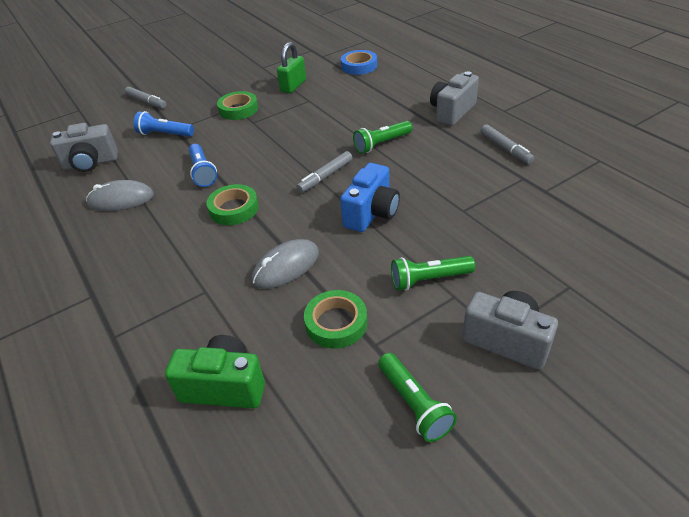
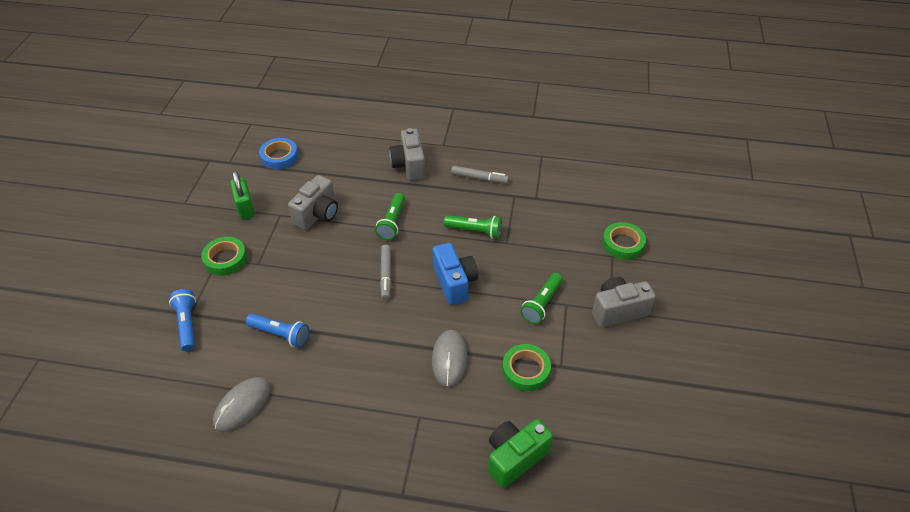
camera: 50 degrees left, 5 degrees up
(91, 163) = (154, 397): grey camera -> grey camera (317, 214)
(146, 102) = (111, 305): grey marker -> none
(165, 134) = (187, 324): blue flashlight -> blue flashlight turned 105 degrees clockwise
(234, 209) = (352, 346): green tape -> green tape (623, 244)
(414, 404) = (617, 380): green flashlight -> green flashlight (475, 231)

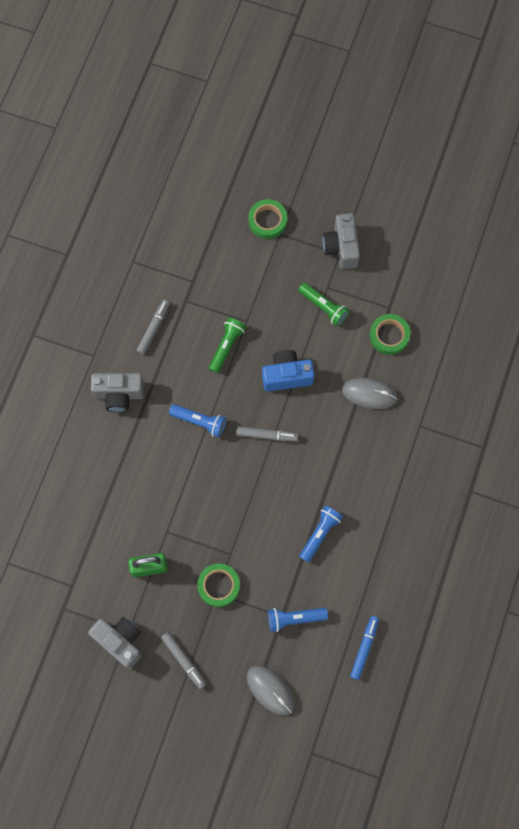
camera: 80 degrees left, 25 degrees up
(148, 393) = (364, 648): none -> blue marker
(152, 244) = (184, 660): none -> grey marker
(242, 405) = (388, 566): grey mouse -> grey mouse (270, 690)
(279, 157) = (75, 530): blue tape -> none
(317, 214) = (174, 493): grey camera -> grey camera (120, 641)
(392, 222) = (200, 422): green flashlight -> blue flashlight
(515, 458) = (465, 361): green camera -> none

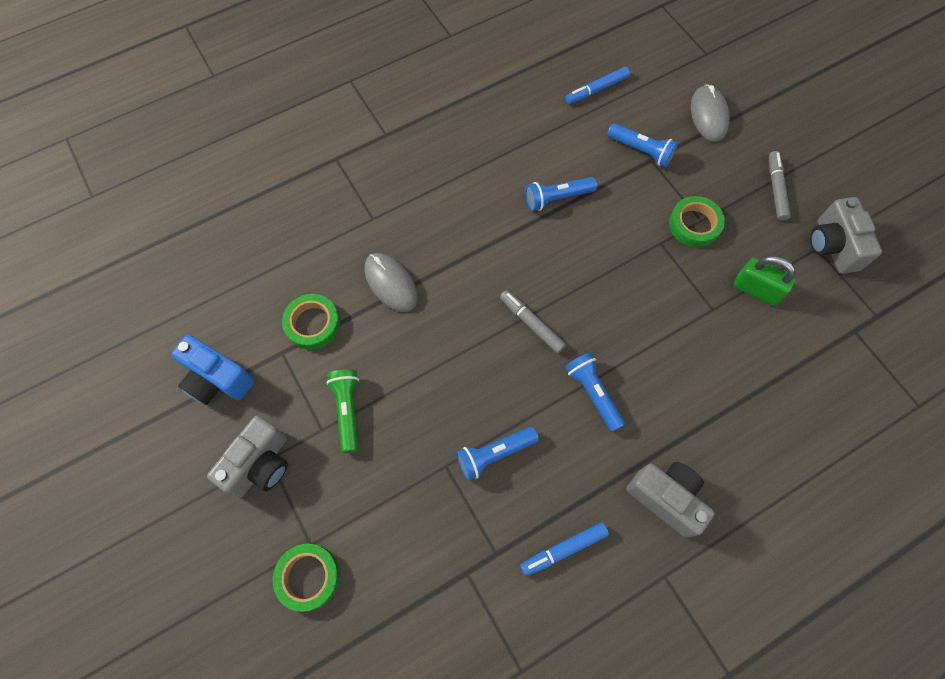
camera: 140 degrees left, 5 degrees down
(153, 328) = (563, 549): grey marker -> blue marker
(226, 346) = (494, 454): green flashlight -> blue flashlight
(287, 376) = (457, 367): blue camera -> blue camera (217, 379)

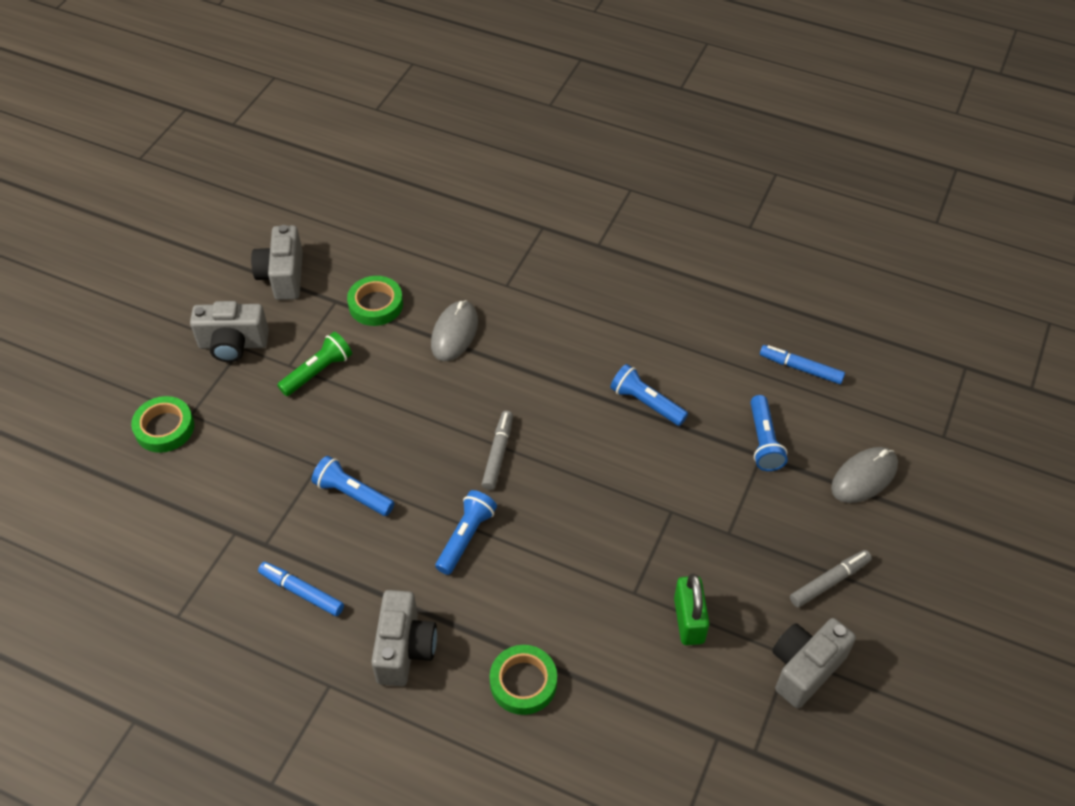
camera: 55 degrees right, 15 degrees down
(217, 379) = (283, 276): blue camera -> grey camera
(694, 225) = (718, 529): green tape -> green tape (523, 682)

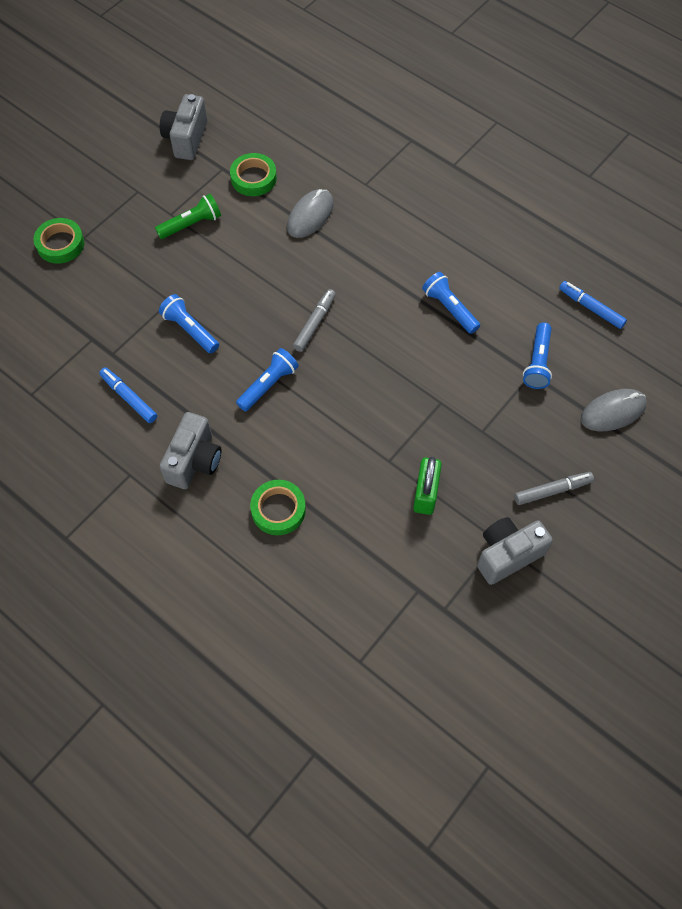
camera: 15 degrees right, 10 degrees up
(233, 344) = (131, 187): grey camera -> none

